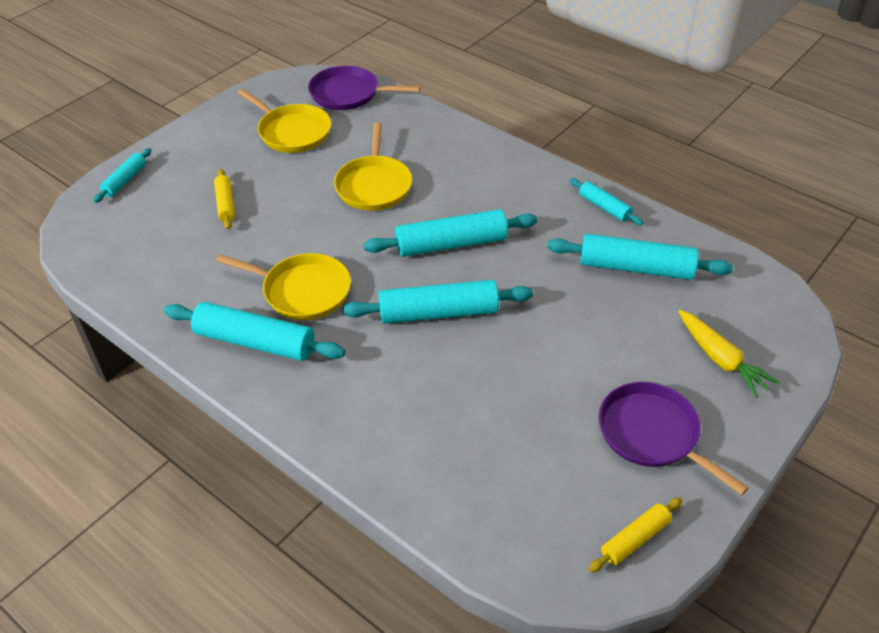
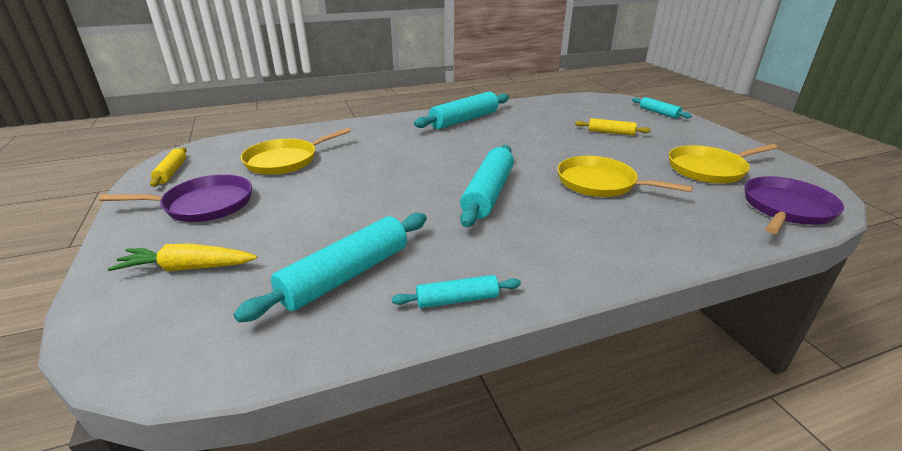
camera: 120 degrees right, 15 degrees down
(302, 291) = (493, 137): yellow pan -> yellow pan (285, 160)
(438, 312) = (420, 169): turquoise rolling pin -> none

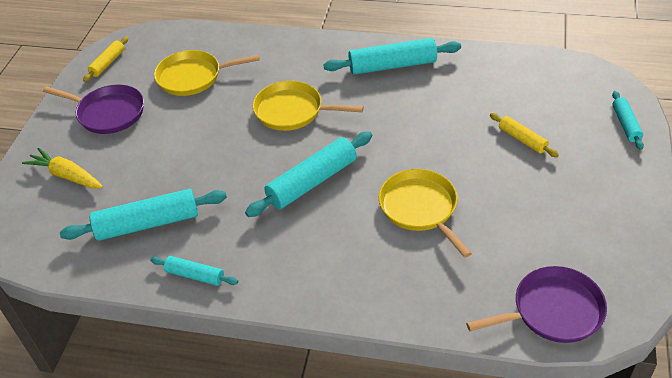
camera: 35 degrees right, 15 degrees up
(709, 169) = (553, 233): yellow pan -> yellow pan (292, 111)

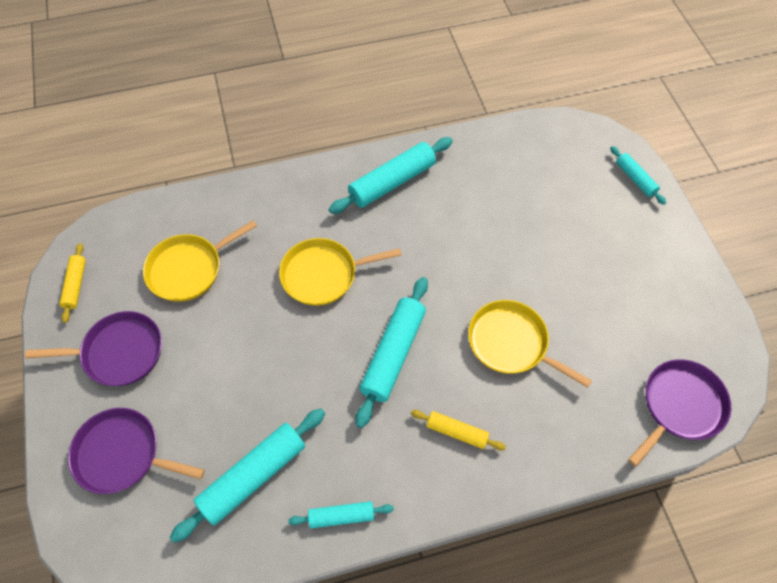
camera: 30 degrees left, 15 degrees up
(67, 176) = (123, 454): yellow carrot -> purple pan
(522, 139) = (558, 228): yellow rolling pin -> yellow rolling pin (457, 432)

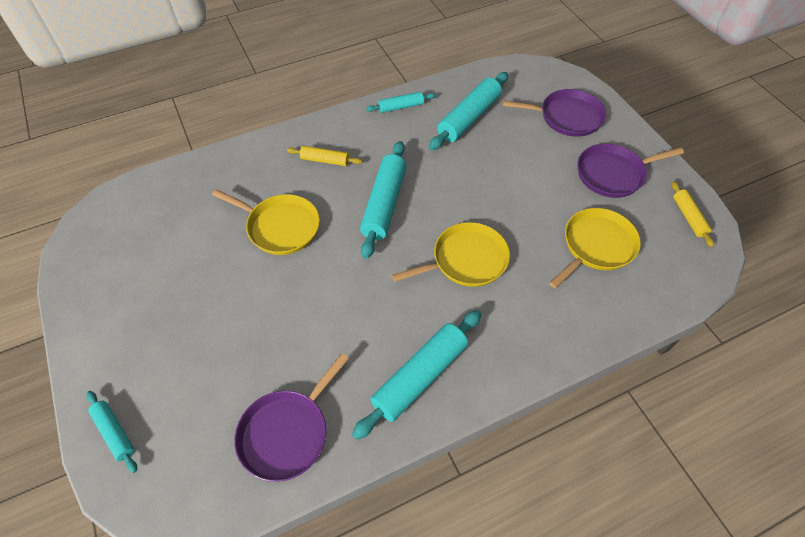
camera: 170 degrees right, 5 degrees down
(679, 406) = (140, 200): purple pan -> purple pan (287, 432)

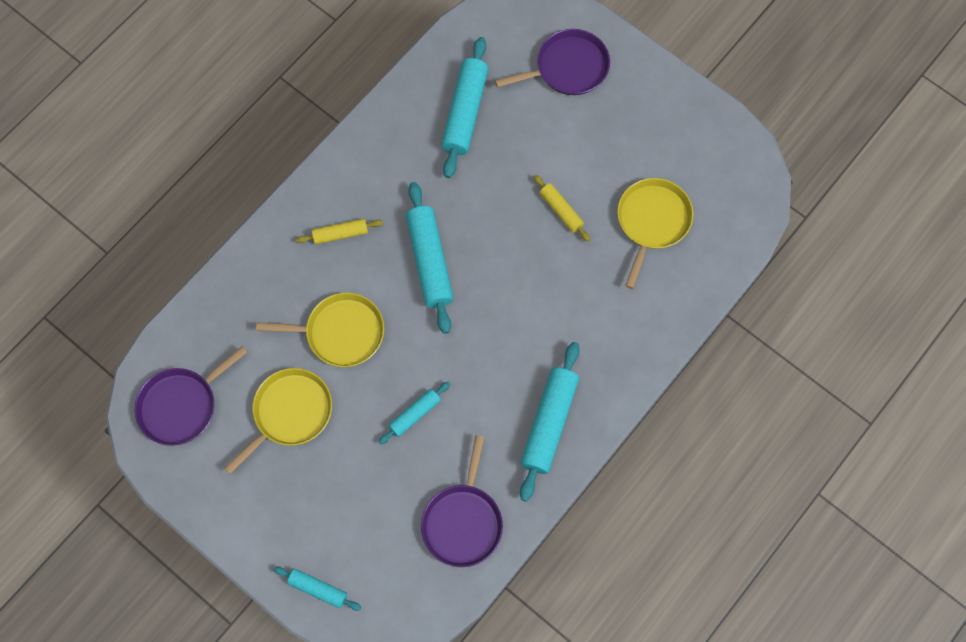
camera: 25 degrees left, 15 degrees up
(401, 107) = (384, 127): turquoise rolling pin -> turquoise rolling pin (415, 414)
(465, 260) = (538, 290): yellow pan -> yellow pan (289, 413)
(613, 174) = (640, 126): purple pan -> purple pan (181, 405)
(688, 217) = (727, 150): yellow rolling pin -> yellow rolling pin (561, 210)

